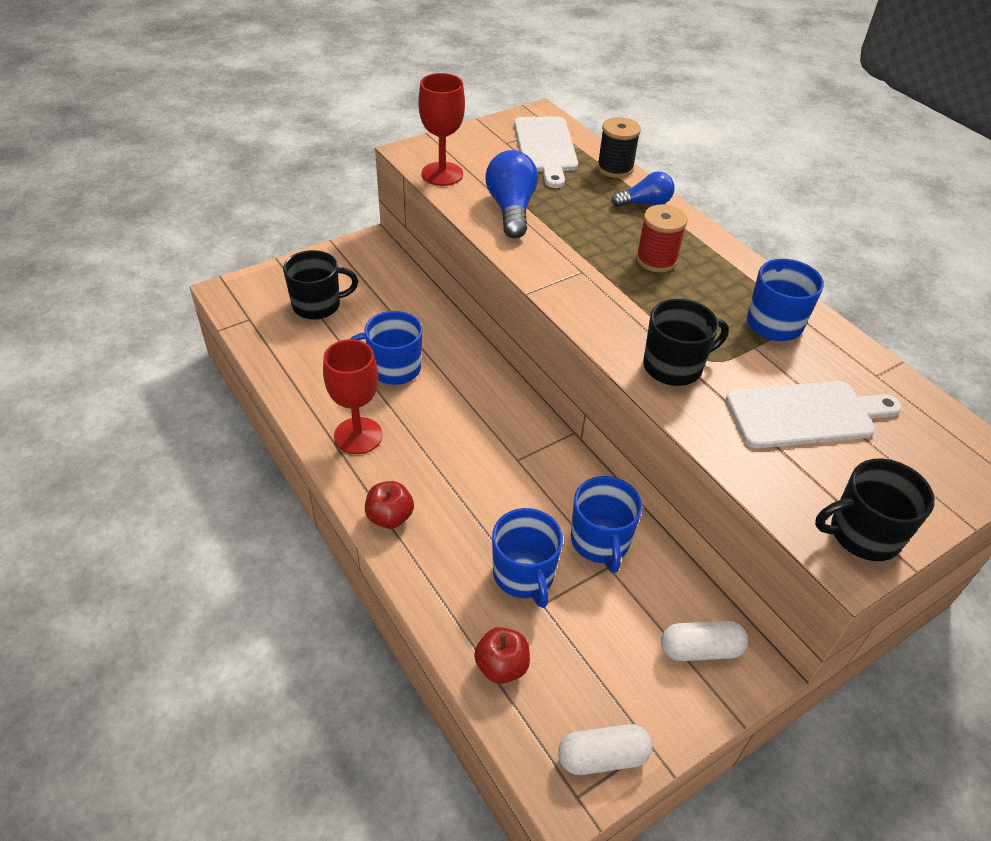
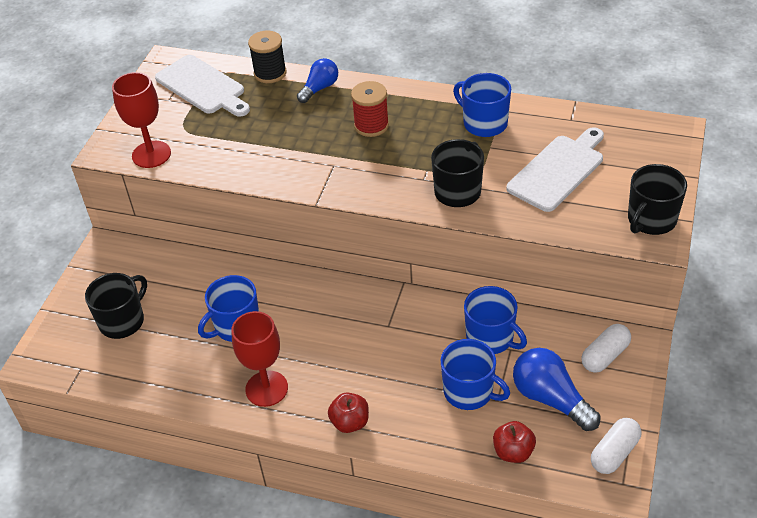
camera: 35 degrees left, 0 degrees up
(511, 209) = (234, 150): blue light bulb -> blue light bulb (551, 399)

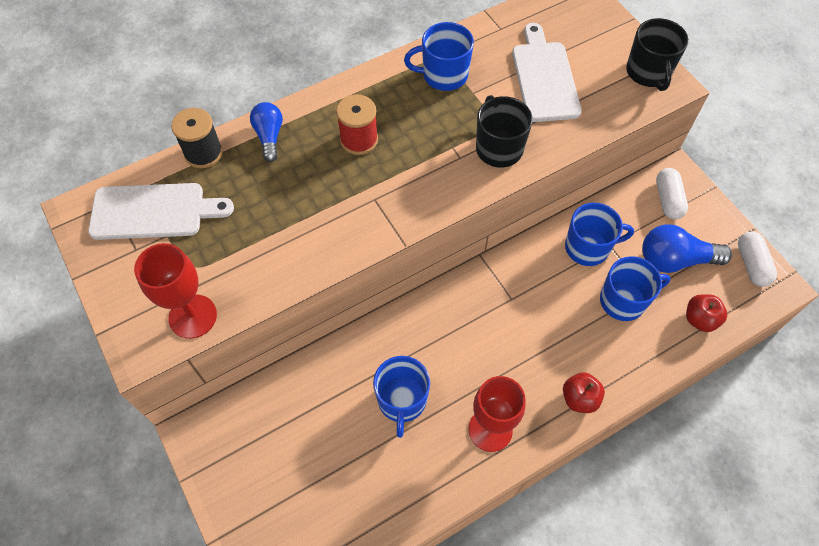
camera: 50 degrees left, 15 degrees up
(123, 321) = (301, 484): black mug -> none

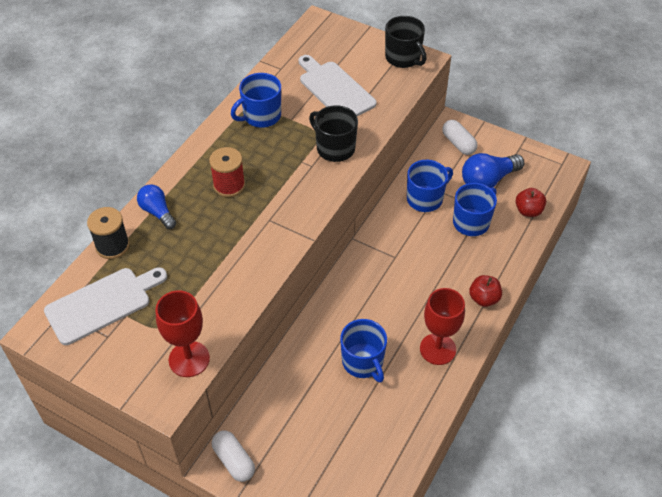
camera: 30 degrees left, 10 degrees down
(751, 264) = (538, 161): white capsule -> white capsule (234, 461)

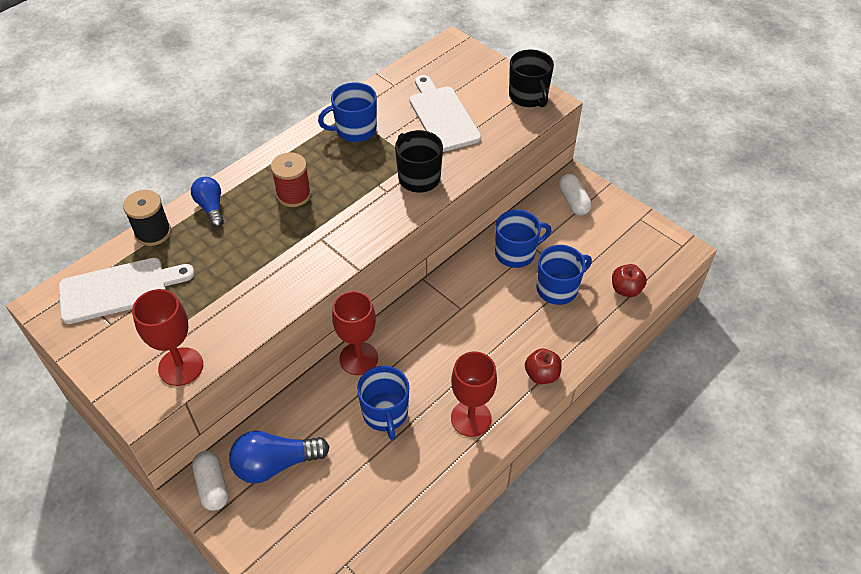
camera: 15 degrees right, 0 degrees up
(322, 320) = (358, 358): none -> red goblet
(488, 180) = (592, 247): blue light bulb -> blue light bulb (275, 464)

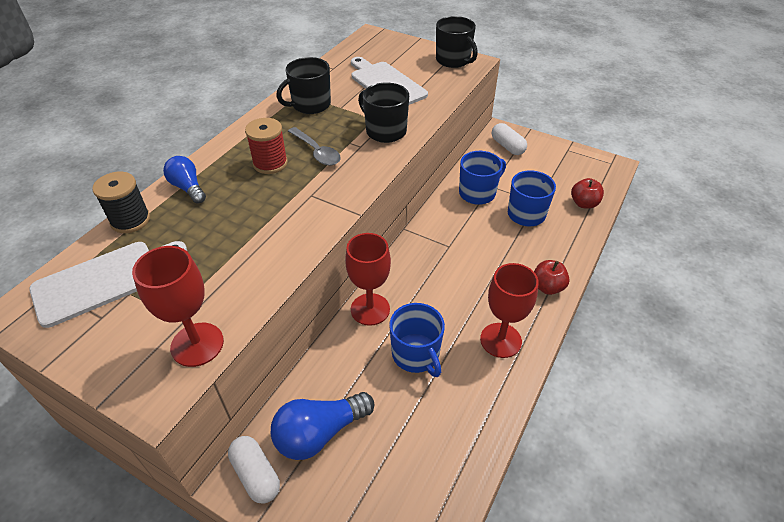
camera: 15 degrees left, 5 degrees down
(342, 190) = (317, 152): none -> grey spoon
(355, 130) = (310, 105): blue mug -> black mug

